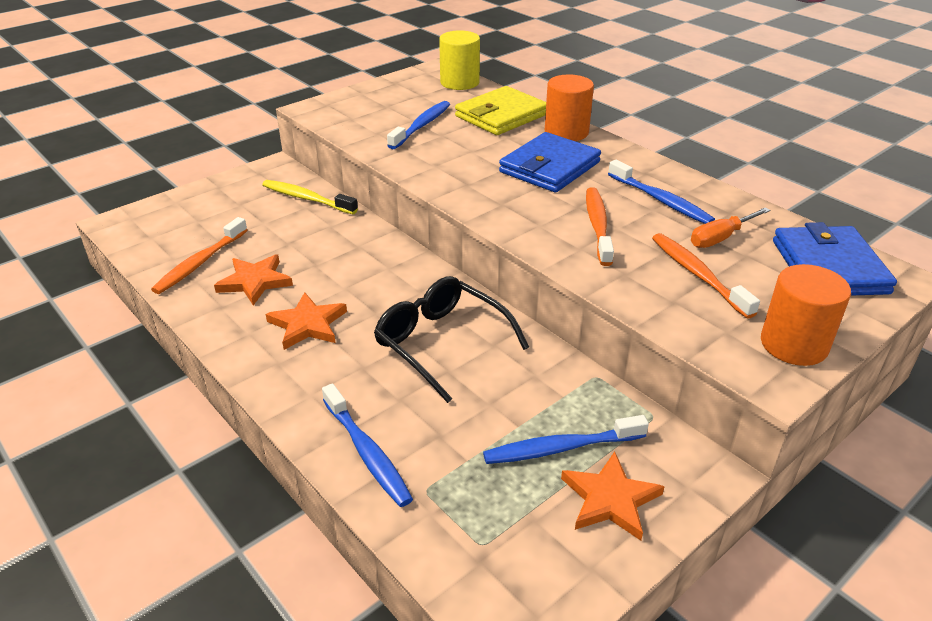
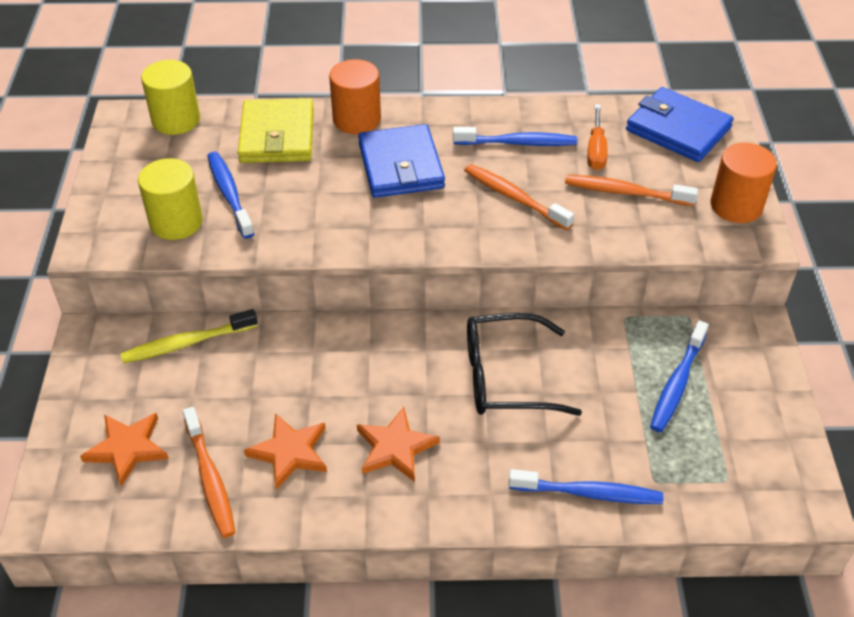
camera: 50 degrees left, 10 degrees up
(370, 122) = (176, 222): none -> yellow cylinder
(610, 499) = (741, 390): orange star -> orange star (127, 448)

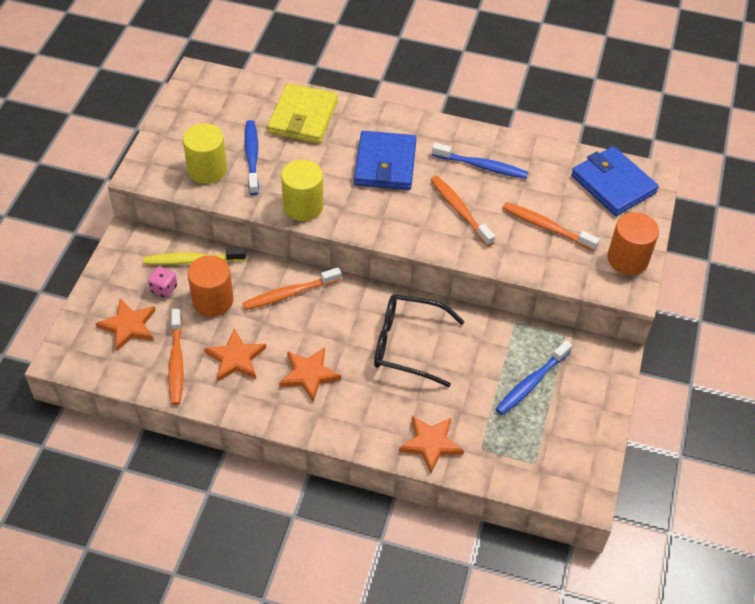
camera: 15 degrees right, 5 degrees up
(160, 388) = (164, 289): none -> pink dice
(176, 120) = (234, 86): yellow cylinder -> yellow cylinder (303, 206)
(330, 352) = (290, 293): none -> orange toothbrush
(356, 119) = (367, 117): orange cylinder -> orange cylinder (213, 300)
(588, 493) = (431, 444): blue toothbrush -> orange star
(596, 150) = (540, 187): orange screwdriver -> none

